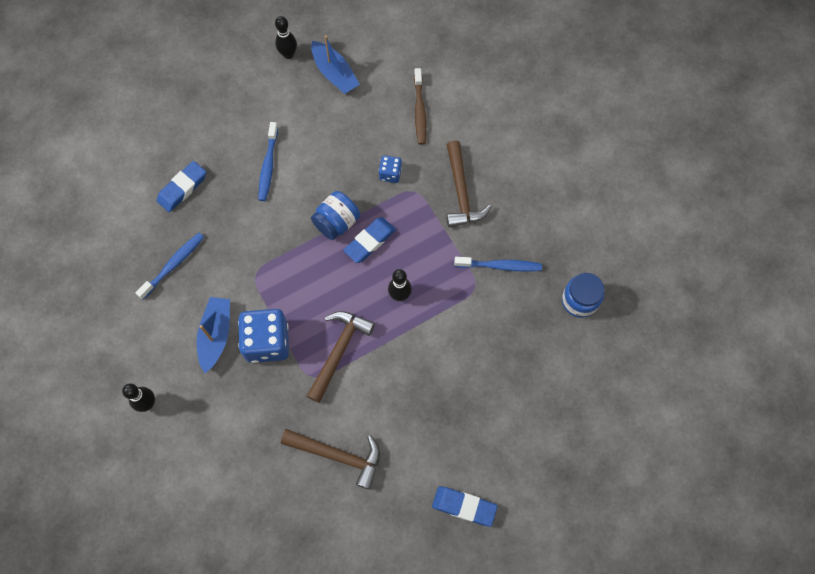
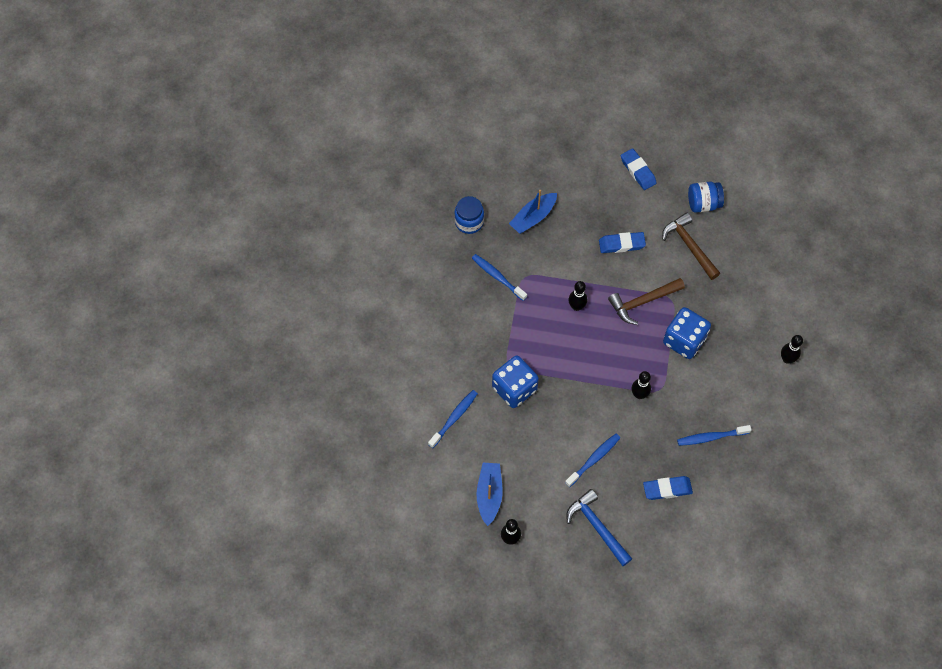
camera: 140 degrees left, 5 degrees down
(216, 335) = (714, 369): blue boat -> blue boat (533, 217)
(222, 114) = (597, 527): none -> blue hammer
(271, 254) = (639, 394): none -> black bowling pin
(337, 223) = (578, 383): blue jar -> blue jar (703, 204)
(370, 241) = (567, 354): blue eraser -> blue eraser (621, 244)
(390, 174) = (514, 388): blue dice -> blue dice, size x1.99
(419, 111) = (454, 418): brown toothbrush -> blue toothbrush
(461, 192) = (479, 340): brown hammer -> none

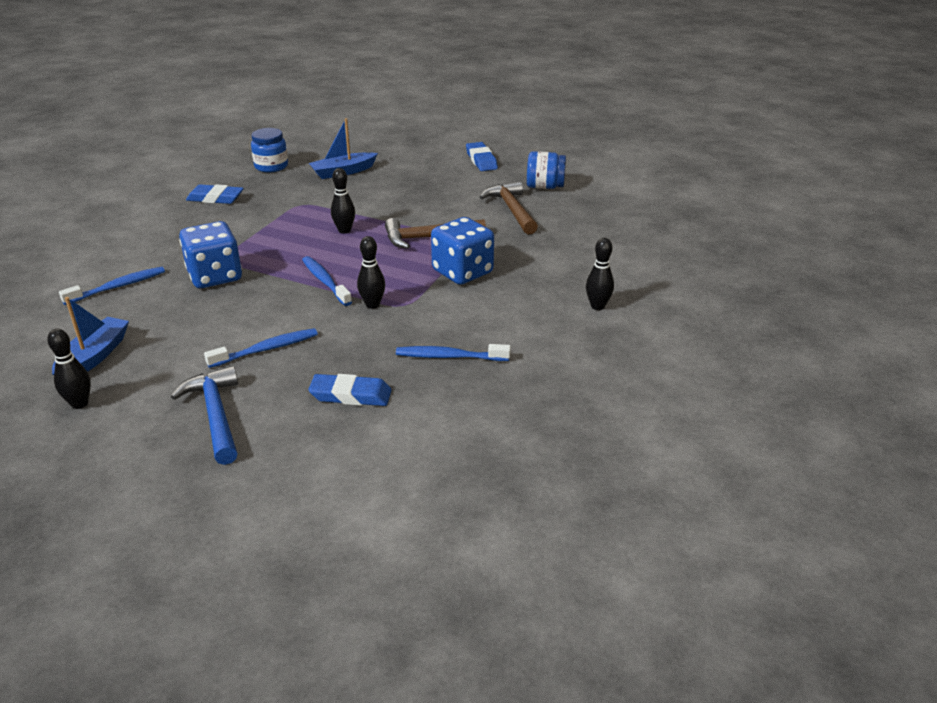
camera: 15 degrees right, 30 degrees down
(497, 277) = (270, 200): blue toothbrush -> blue toothbrush (325, 281)
(621, 244) = (430, 199): blue eraser -> blue eraser (215, 198)

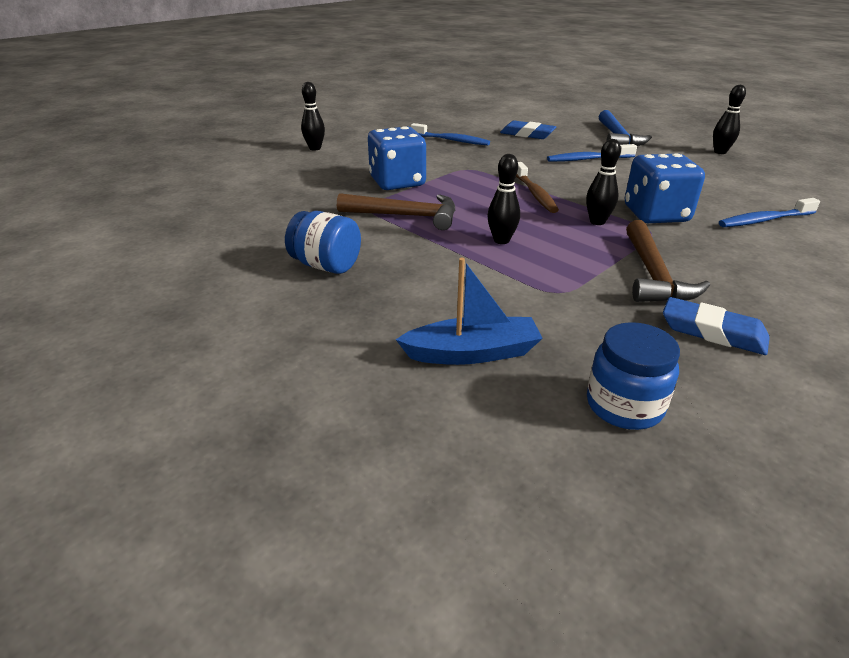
camera: 160 degrees left, 0 degrees up
(94, 357) = (734, 172): blue boat -> none
(325, 281) = (535, 194): blue toothbrush -> brown toothbrush
(372, 304) = (495, 172): black bowling pin -> black bowling pin (597, 222)
(481, 160) = (205, 329): blue eraser -> none
(512, 210) = (275, 232): brown hammer -> brown hammer (653, 274)
(545, 187) = (188, 256): blue jar -> blue jar (326, 266)

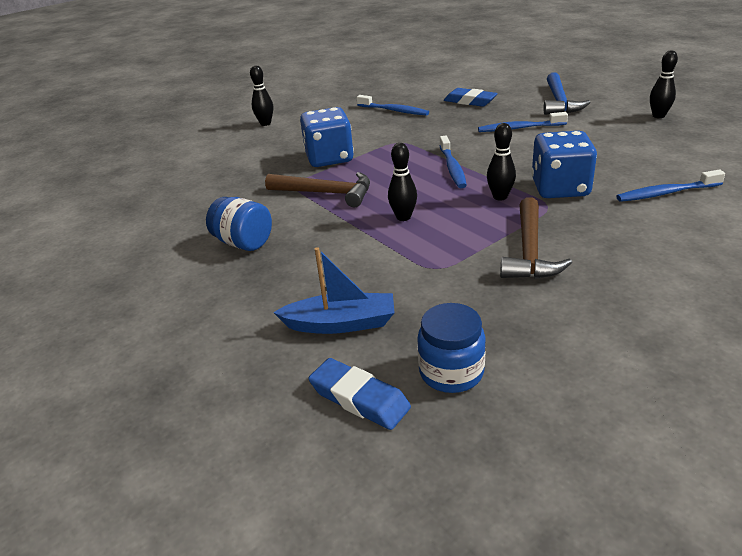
camera: 10 degrees right, 0 degrees up
(535, 194) = (452, 168): brown toothbrush -> blue toothbrush
(712, 332) = (559, 307): blue eraser -> blue eraser (359, 398)

